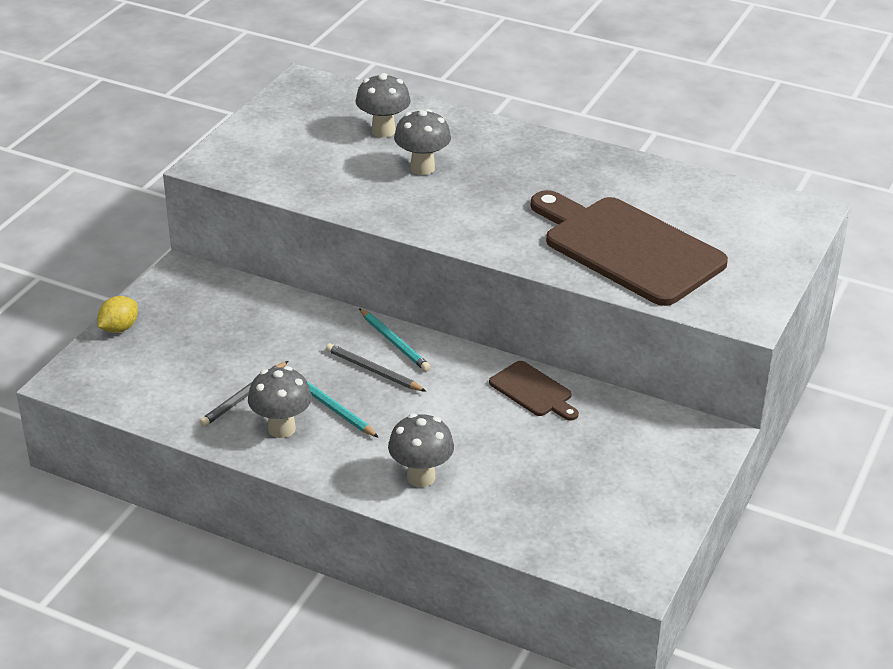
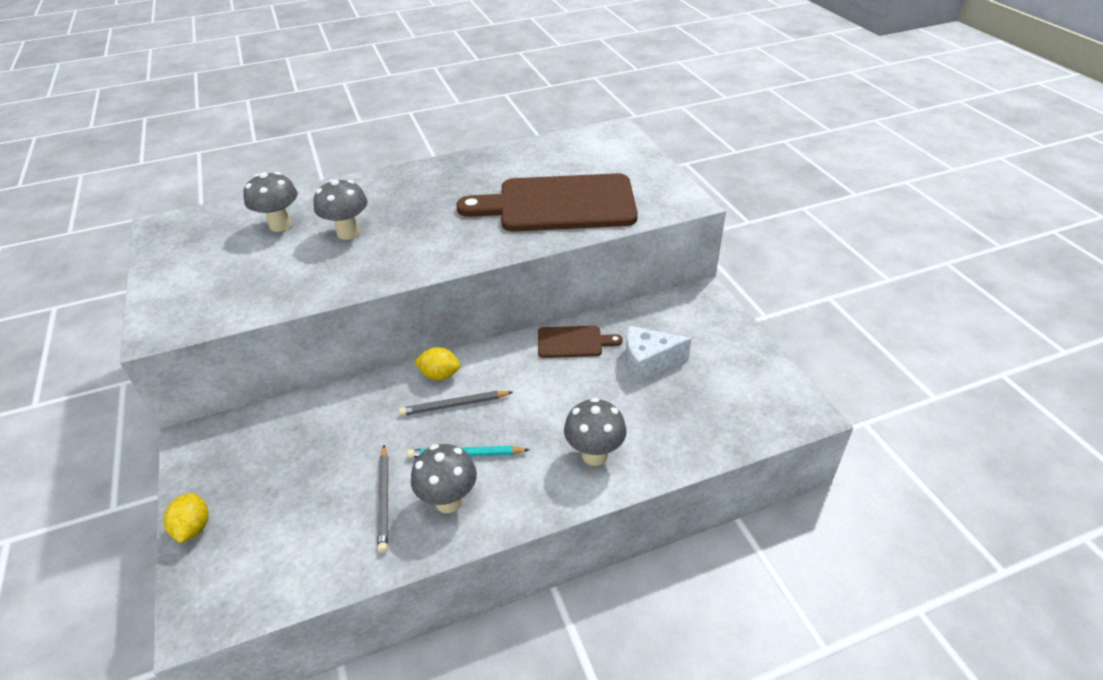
camera: 45 degrees left, 5 degrees up
(394, 342) = (440, 375): turquoise pencil -> yellow lemon
(570, 449) = (648, 362): none -> white cheese

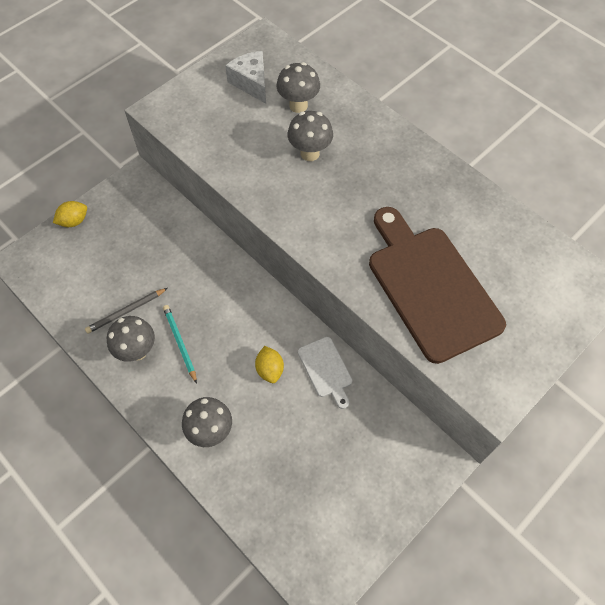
camera: 65 degrees right, 20 degrees up
(440, 375) = (248, 289): yellow lemon -> yellow lemon (270, 369)
(454, 405) = (223, 314): grey pencil -> none
(573, 342) = (326, 369): brown cutting board -> white cutting board
(648, 362) = (328, 438): white cheese -> white cheese (251, 83)

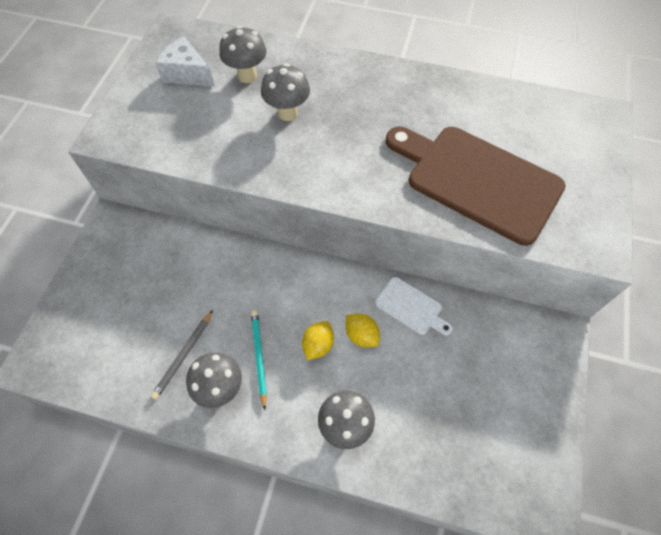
camera: 30 degrees left, 0 degrees up
(74, 221) = (69, 294): yellow lemon -> yellow lemon (318, 345)
(180, 343) = (259, 357): turquoise pencil -> turquoise pencil turned 45 degrees clockwise

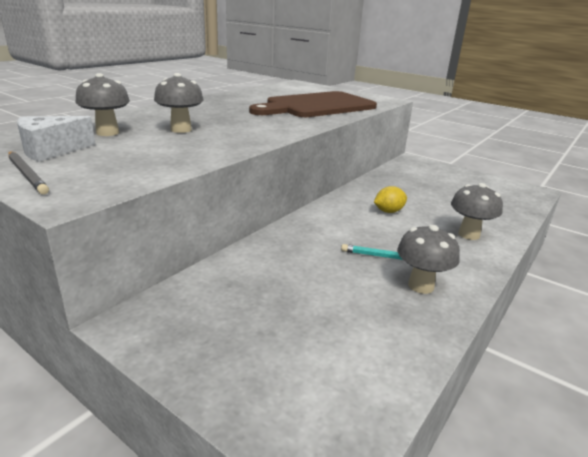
camera: 70 degrees left, 35 degrees down
(183, 355) = (373, 302): grey pencil -> grey pencil (27, 174)
(318, 345) = (390, 229): yellow lemon -> none
(411, 307) = (372, 190): white cutting board -> none

